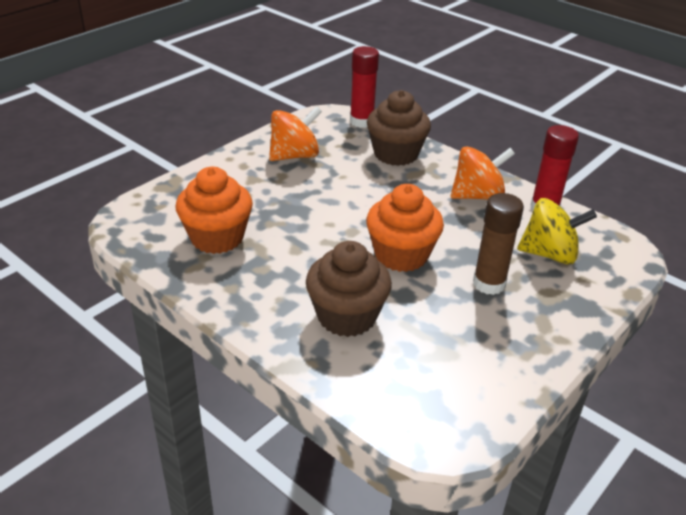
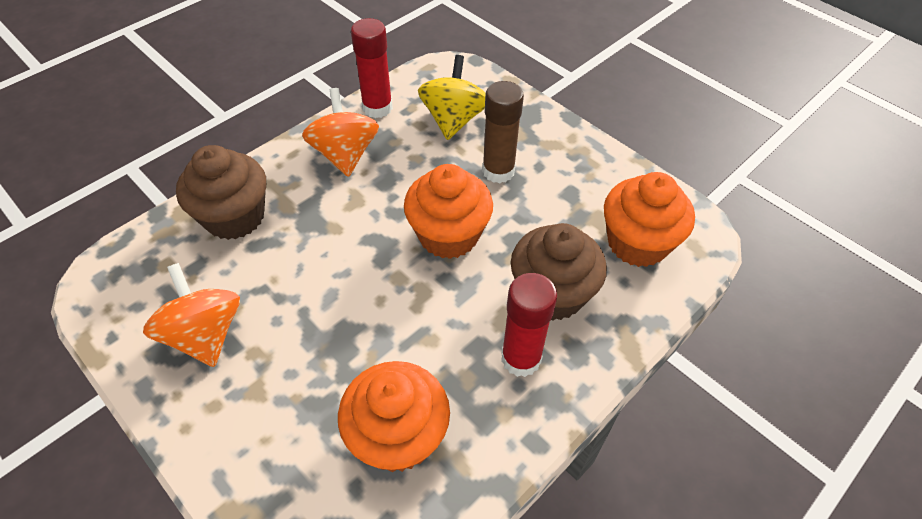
camera: 85 degrees left, 15 degrees up
(362, 121) = (134, 246): red glue stick -> red glue stick (521, 358)
(419, 381) = (637, 243): none -> orange cupcake

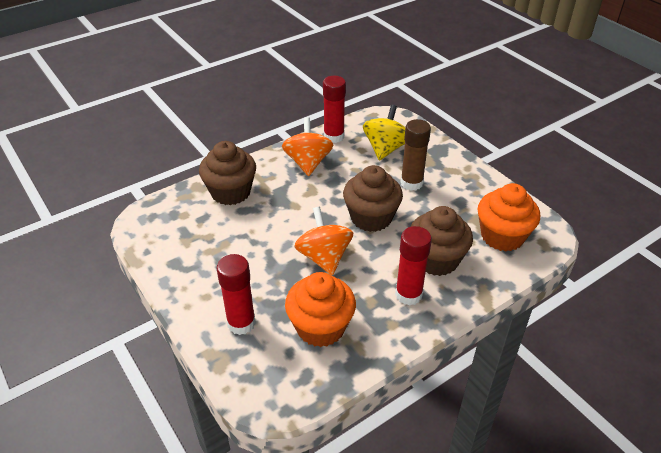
camera: 10 degrees right, 10 degrees down
(205, 334) = (205, 256): orange spinning top -> orange spinning top (324, 257)
(274, 447) = (241, 323): none -> red glue stick
(448, 235) = (371, 218): orange cupcake -> brown cupcake

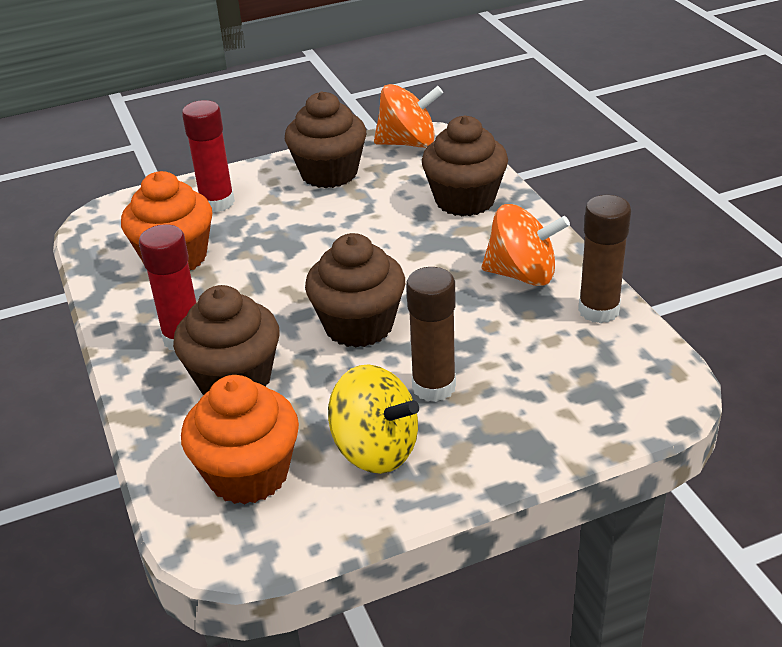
camera: 105 degrees right, 5 degrees down
(195, 264) = (329, 173): none -> brown cupcake
(324, 257) = (293, 271): orange spinning top -> orange spinning top (408, 143)
(334, 136) = (598, 310): red glue stick -> brown glue stick
(385, 149) = (548, 370): yellow spinning top -> yellow spinning top (375, 449)

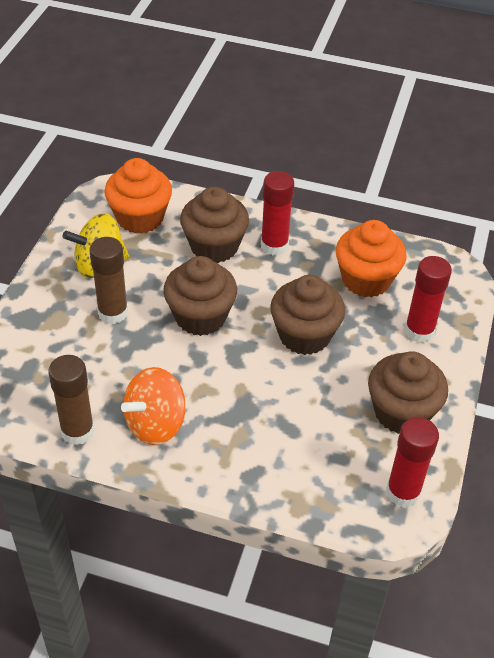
camera: 125 degrees right, 10 degrees up
(408, 143) = (403, 492): orange spinning top -> red glue stick
(465, 200) = (276, 462): brown cupcake -> brown cupcake (304, 335)

